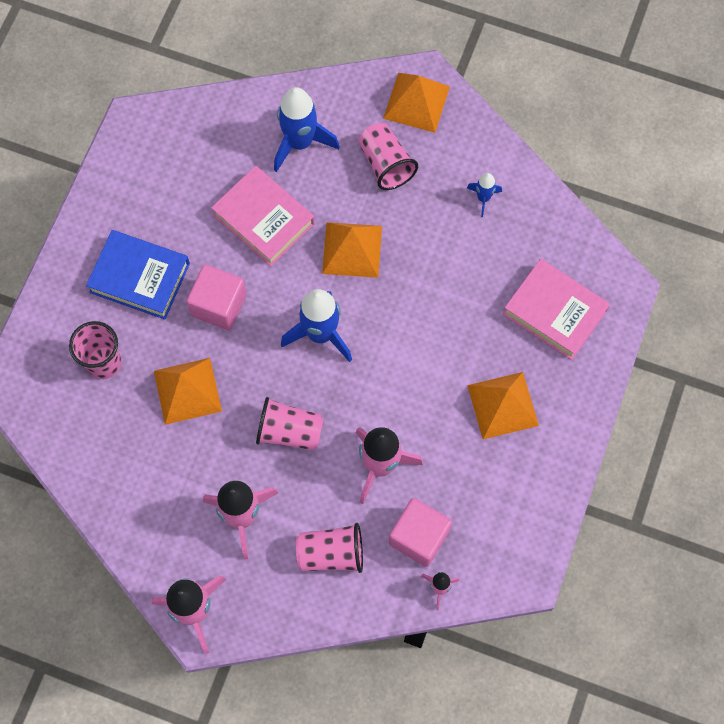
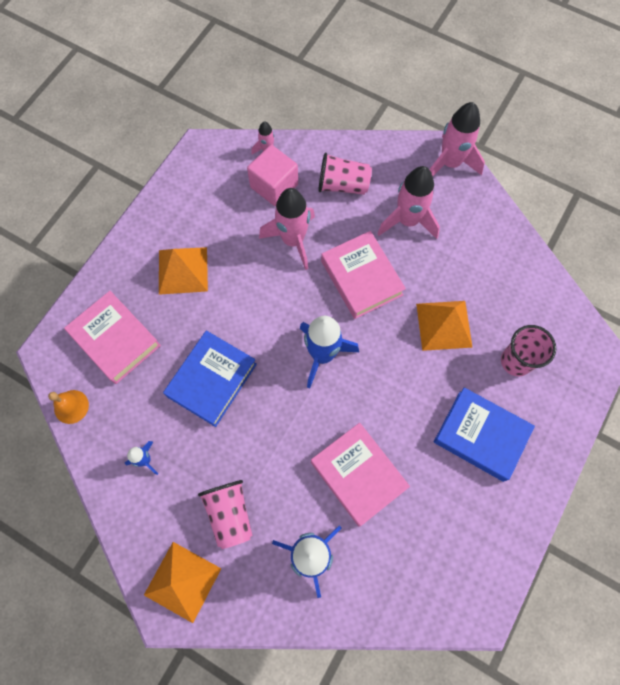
camera: 170 degrees left, 0 degrees up
(219, 305) = (409, 396): pink cube -> none
(289, 431) = (361, 278): pink cup -> pink book
(352, 249) = (280, 429): orange pyramid -> none
(436, 287) = (212, 380): none -> blue book
(577, 236) = (71, 406): none -> orange bell

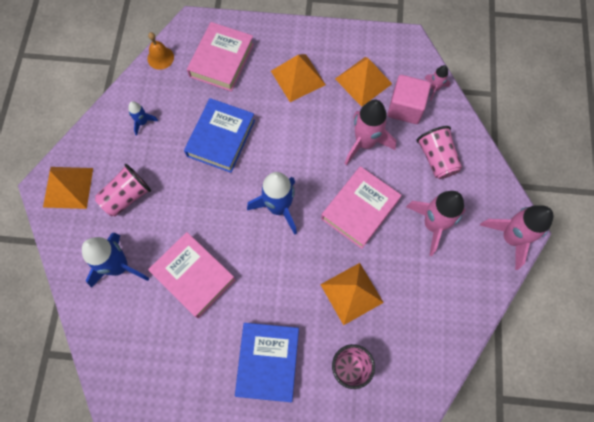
camera: 65 degrees right, 0 degrees up
(212, 380) = (221, 138): blue book -> blue book turned 75 degrees counterclockwise
(223, 210) = (363, 81): none -> orange pyramid
(358, 475) = (193, 276): pink book -> pink book turned 75 degrees counterclockwise

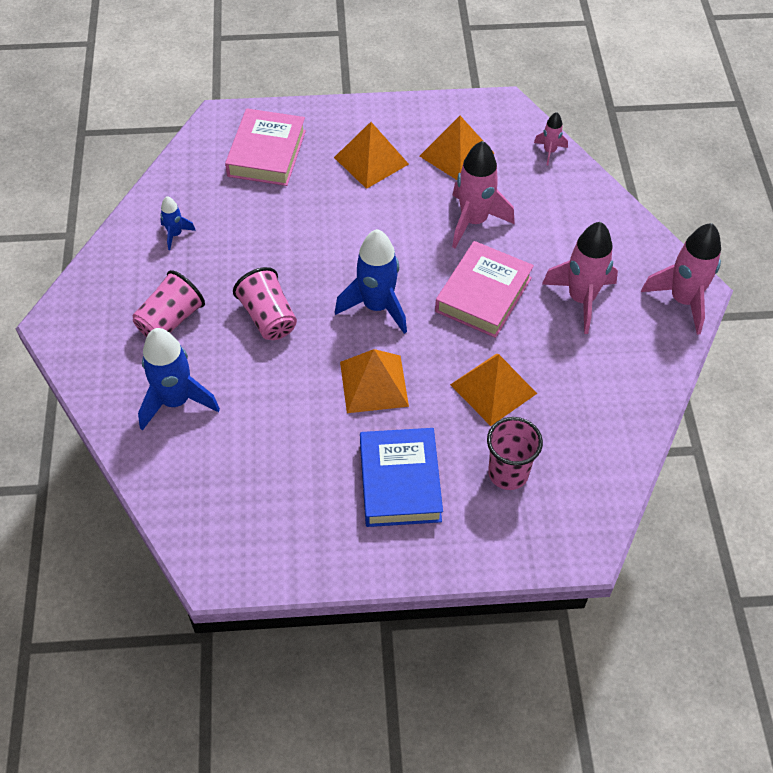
camera: 10 degrees left, 15 degrees down
(68, 187) = (87, 320): orange pyramid -> orange pyramid (374, 383)
(160, 58) = (184, 160): orange bell -> none
(193, 276) = (279, 398): pink book -> none
(221, 138) = (284, 239): blue book -> none
(405, 107) = (517, 176): pink cube -> none
(436, 159) = (569, 227): pink cup -> pink cup (268, 317)

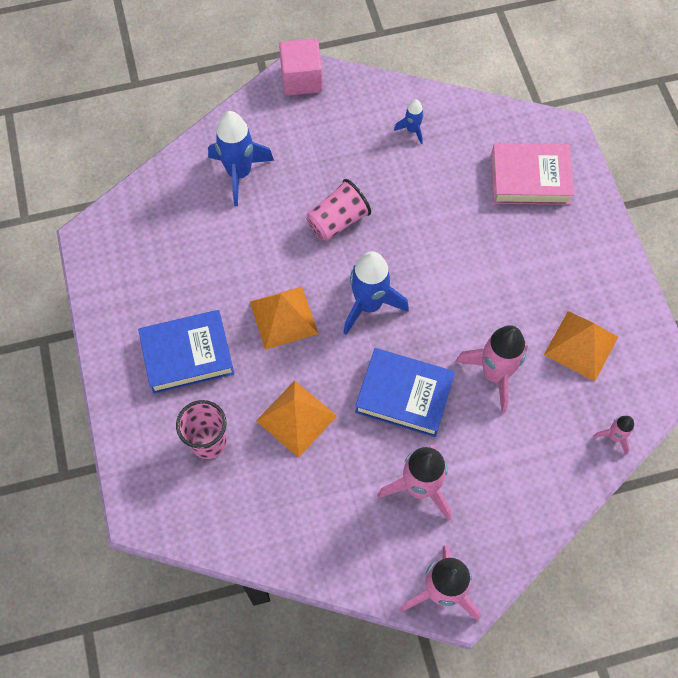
camera: 80 degrees right, 10 degrees up
(67, 322) = (301, 79): none -> pink cube
(170, 320) = (319, 150): pink cup -> none
(371, 160) = (548, 268): orange pyramid -> none
(483, 294) = (404, 395): pink book -> blue book

